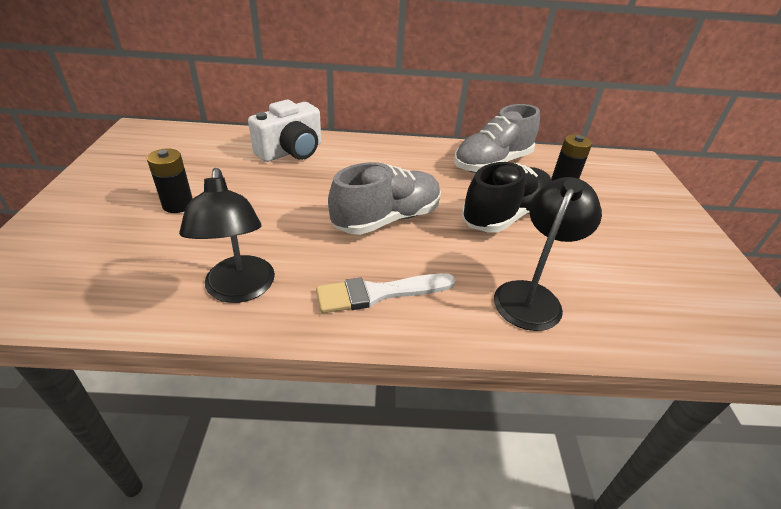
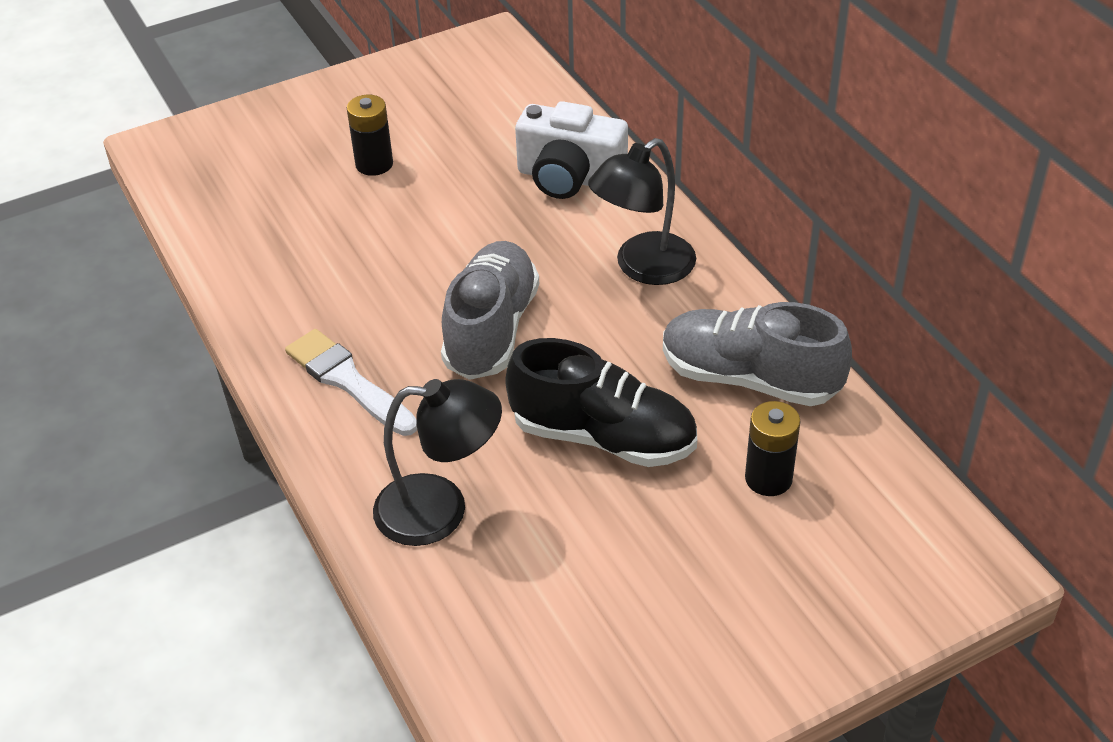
camera: 65 degrees right, 5 degrees up
(240, 290) = (279, 283): black lamp -> black lamp (643, 267)
(387, 219) = (491, 330): grey shoe -> grey shoe turned 105 degrees counterclockwise

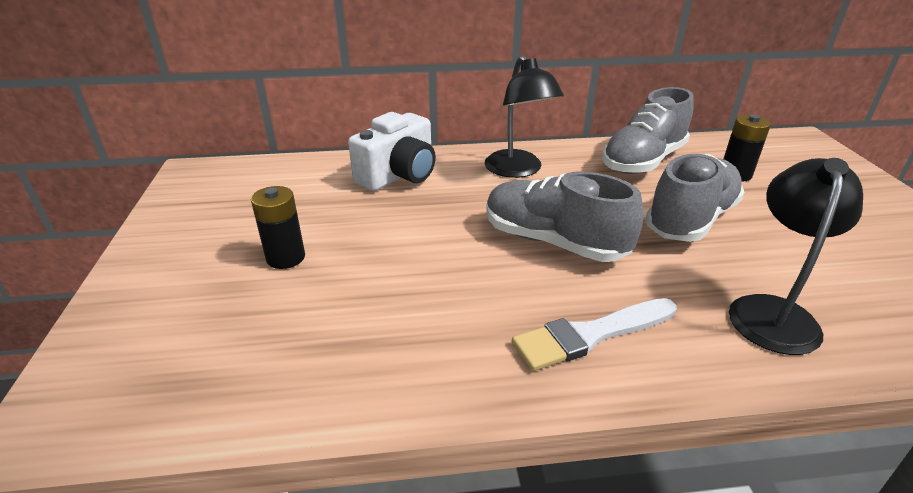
camera: 70 degrees left, 10 degrees down
(603, 437) = (690, 220): black shoe -> grey shoe

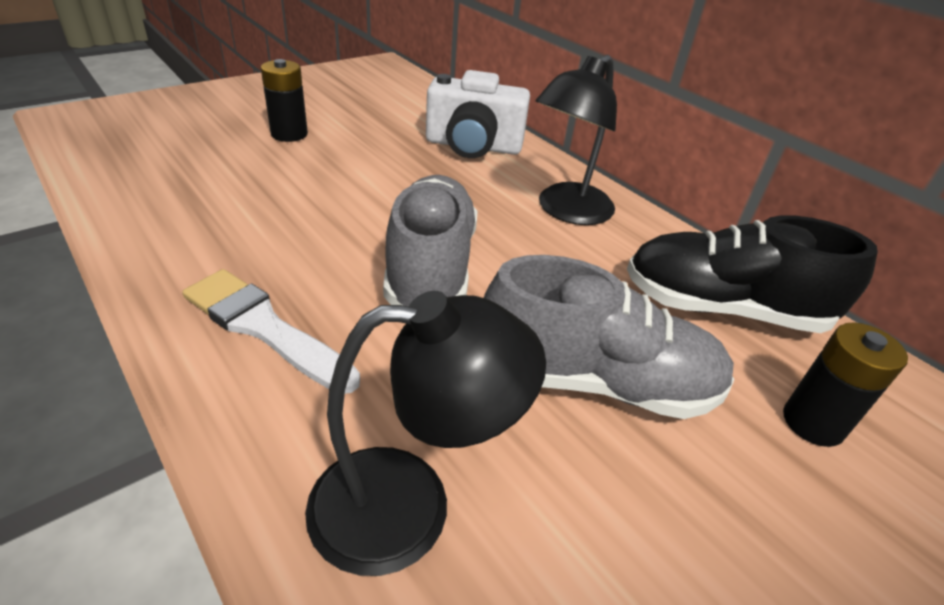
camera: 55 degrees right, 5 degrees up
(643, 161) = (722, 308): grey shoe -> black shoe

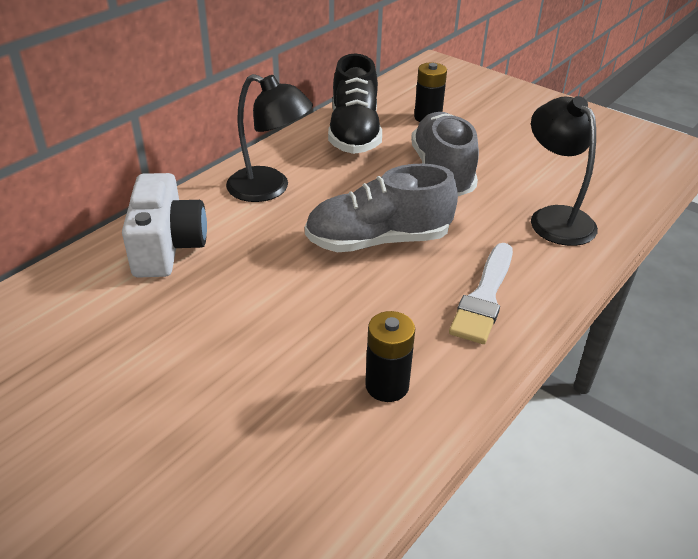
camera: 100 degrees left, 0 degrees up
(289, 134) = (182, 385): black battery -> black battery (387, 385)

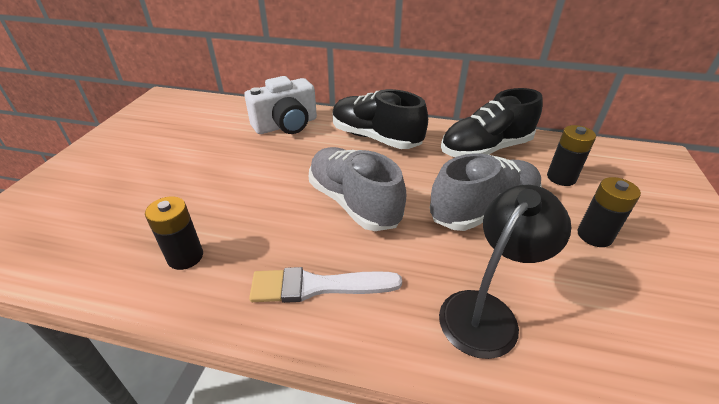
camera: 65 degrees right, 0 degrees up
(269, 189) = (375, 138): black lamp -> black shoe
(505, 137) = (594, 235): none -> black battery

